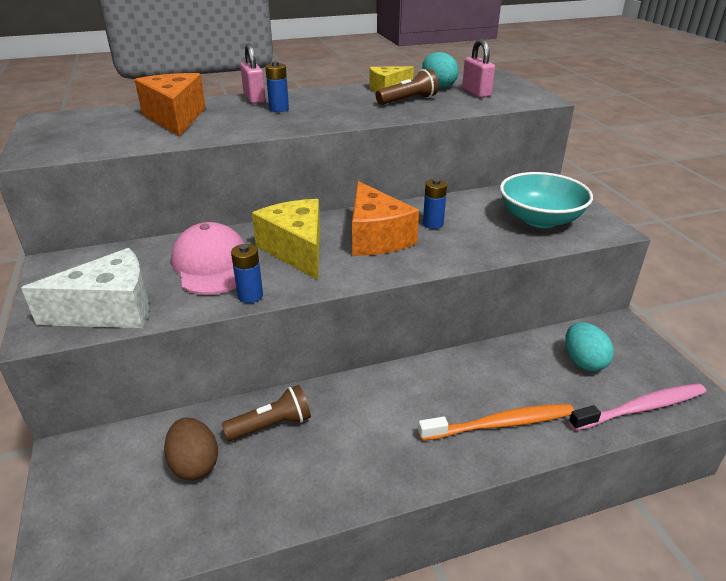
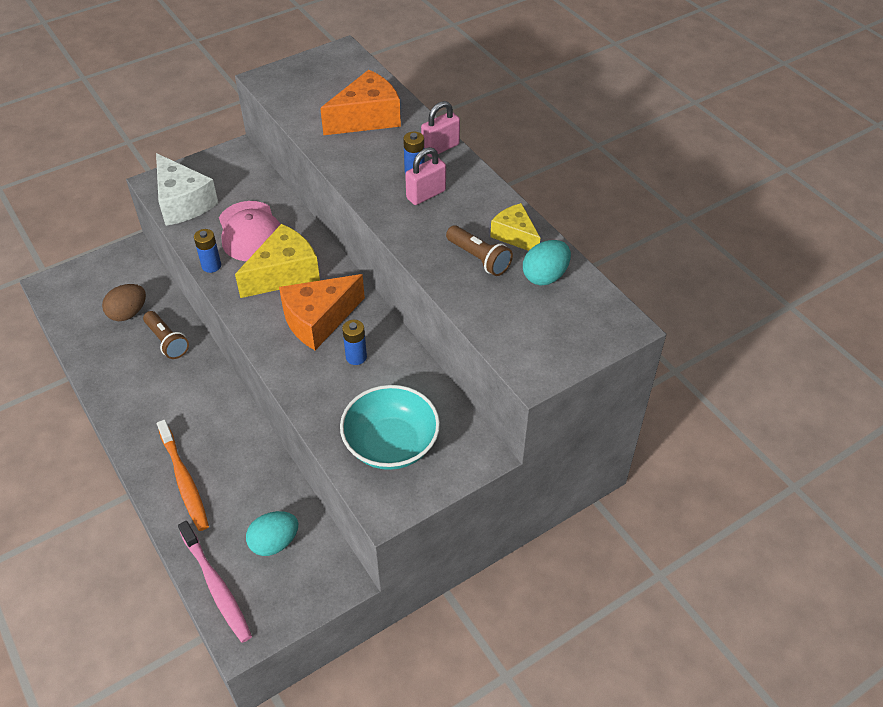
camera: 75 degrees right, 15 degrees up
(212, 265) = (250, 232): pink cap -> pink cap turned 105 degrees clockwise
(476, 93) = (533, 312): pink padlock -> pink padlock (426, 194)

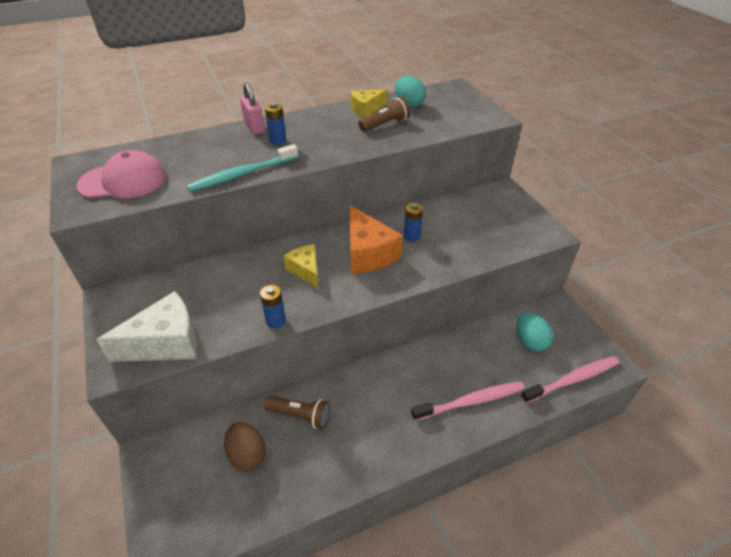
camera: 80 degrees left, 5 degrees down
(167, 341) = (300, 416): brown flashlight -> brown flashlight turned 45 degrees clockwise
(184, 480) = (471, 401): orange toothbrush -> pink toothbrush
(250, 232) = (239, 290): pink cap -> pink cap (123, 181)
(284, 274) = (305, 270): yellow cheese -> yellow cheese, size x0.61
(339, 161) = (242, 174): none -> turquoise toothbrush
(367, 118) = (191, 156): orange cheese -> none
(391, 444) = (496, 226): turquoise bowl -> none
(426, 194) = (307, 138): pink padlock -> none

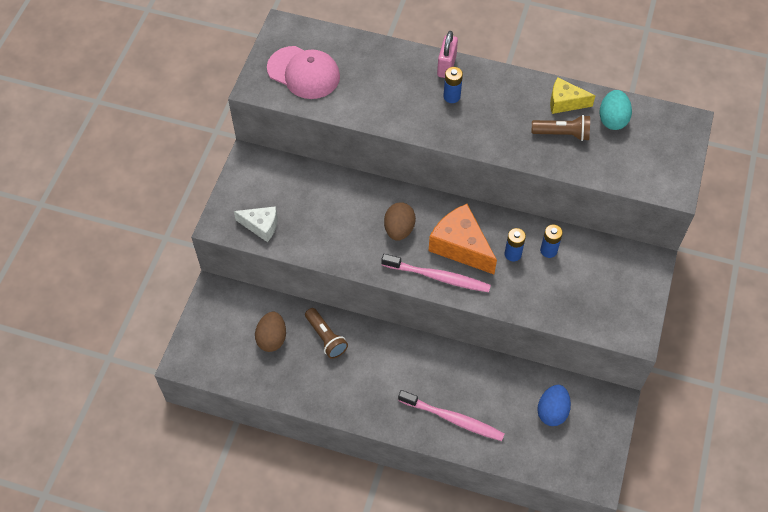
camera: 40 degrees right, 15 degrees up
(166, 343) = (261, 226): white cheese -> white cheese, size x0.61
(242, 174) = (392, 121): turquoise toothbrush -> none
(276, 320) = (343, 259): blue battery -> blue battery (548, 250)
(305, 270) = (399, 229): yellow cheese -> brown egg
(368, 253) = (460, 246): orange cheese -> orange cheese turned 120 degrees clockwise
(530, 341) = (552, 411): turquoise egg -> blue egg
(572, 379) = (549, 464): pink toothbrush -> pink toothbrush (438, 277)

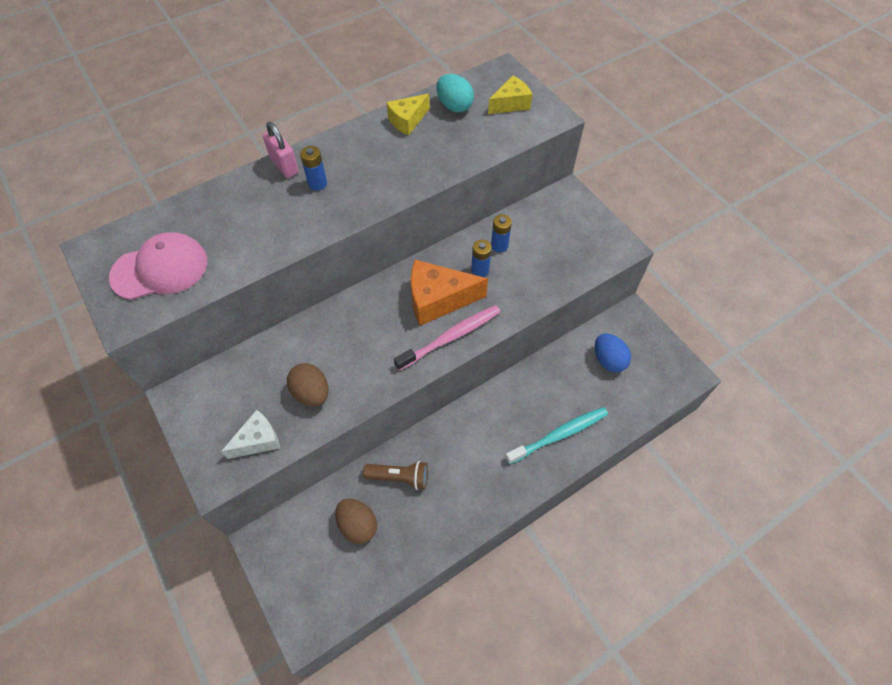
camera: 50 degrees left, 0 degrees up
(399, 229) = (377, 331): brown egg -> brown egg (311, 393)
(453, 419) = (559, 435): pink toothbrush -> turquoise toothbrush
(562, 134) = (434, 142): brown flashlight -> none
(656, 153) = (511, 104): none -> yellow cheese

